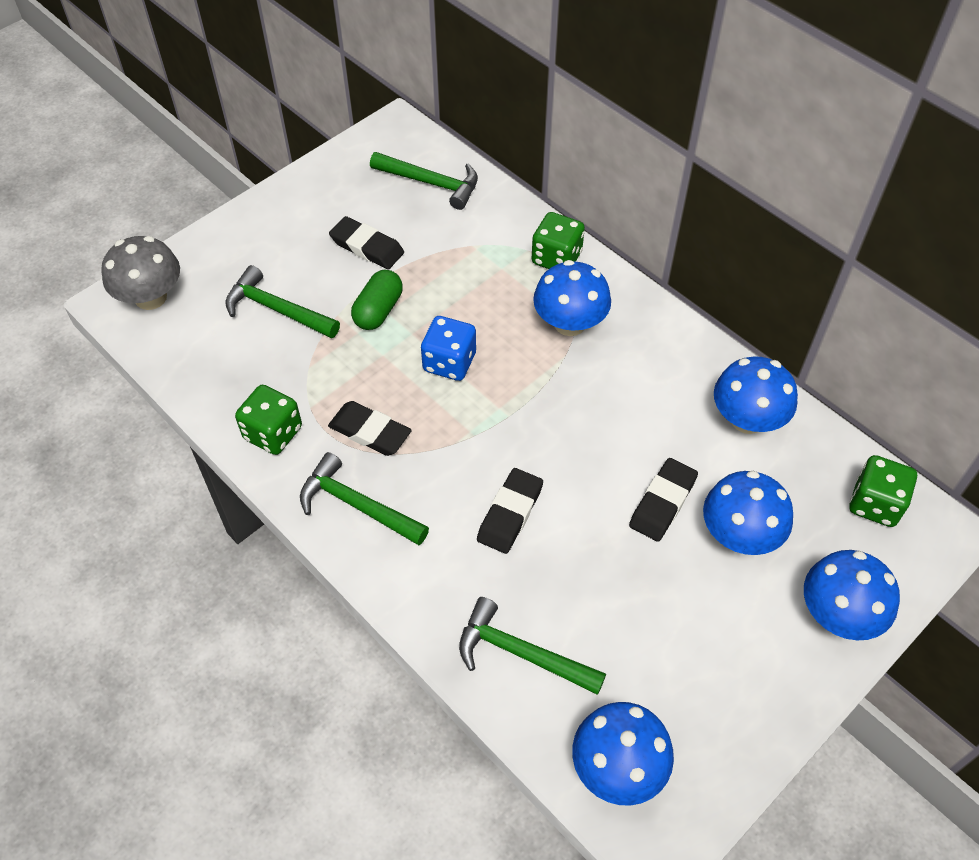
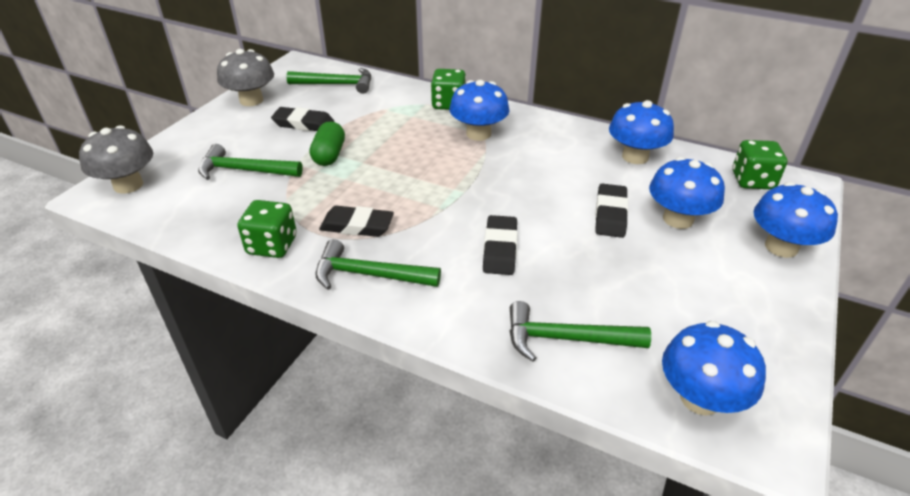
camera: 20 degrees left, 15 degrees down
(319, 187) = (251, 100): none -> grey mushroom
(449, 362) = (400, 172): blue dice -> none

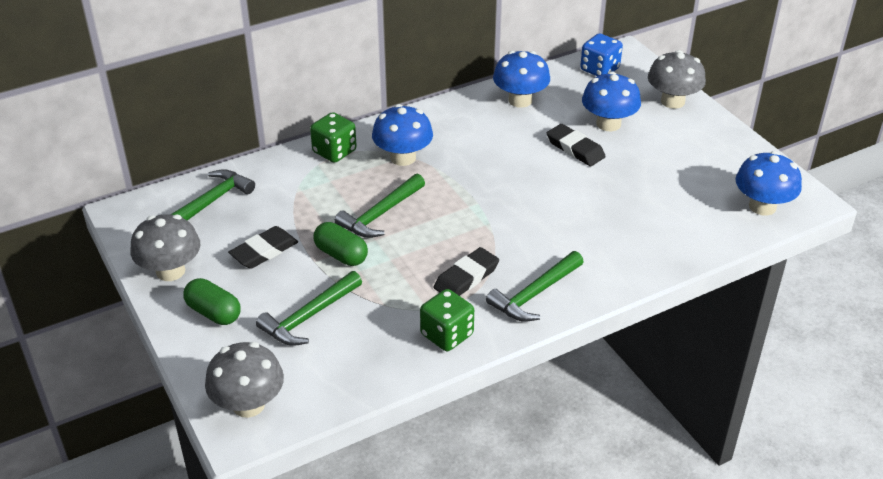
camera: 55 degrees left, 0 degrees up
(220, 132) = (214, 313): none -> green capsule
(500, 249) = (564, 217): black eraser -> none
(566, 339) = (677, 232): green hammer -> green hammer (380, 214)
(752, 180) = (599, 69): green dice -> blue dice
(781, 247) = (672, 101): blue mushroom -> grey mushroom

